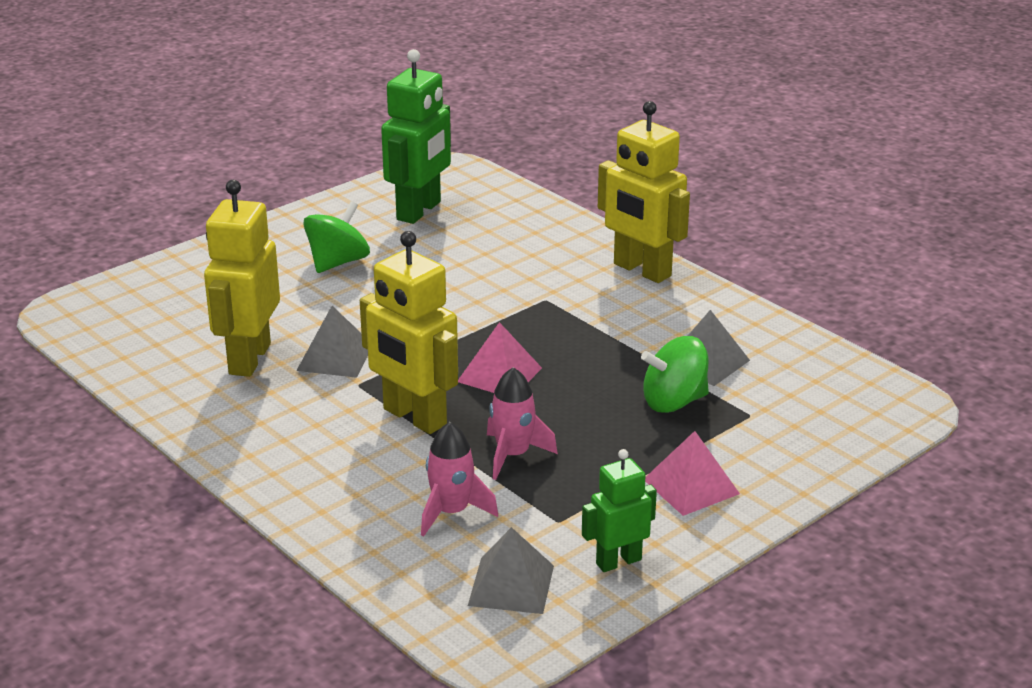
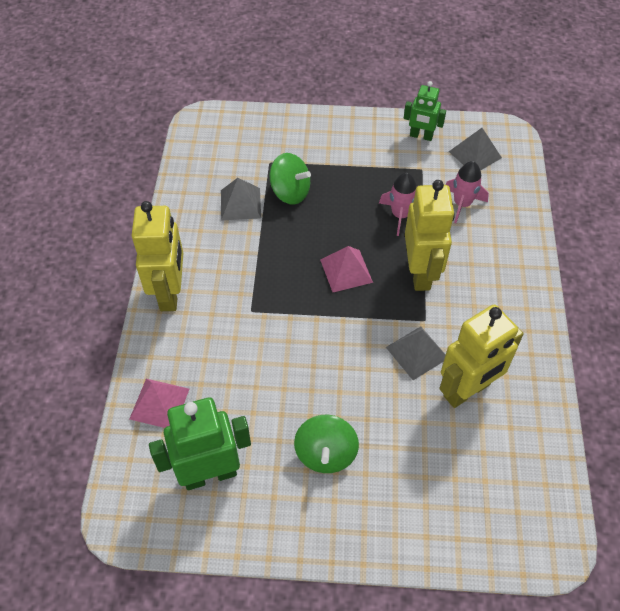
camera: 135 degrees left, 25 degrees up
(338, 262) = (326, 453): green spinning top -> green spinning top turned 75 degrees counterclockwise
(690, 486) = (347, 147): pink pyramid -> pink pyramid (159, 403)

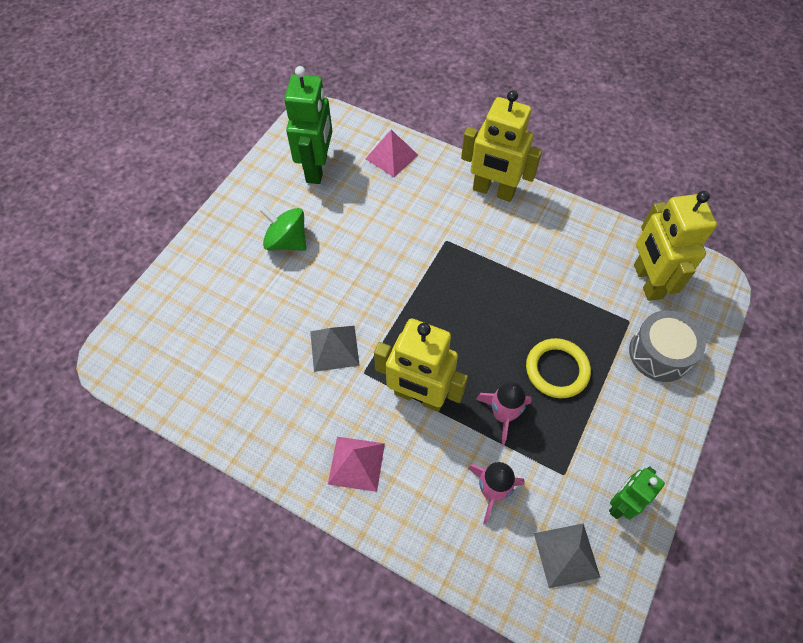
camera: 115 degrees right, 5 degrees up
(240, 204) = (578, 275): grey pyramid -> none
(290, 139) = (659, 353): none -> grey drum
(290, 192) = (577, 323): green spinning top -> none
(341, 194) = (557, 370): none -> yellow ring
(346, 270) = (454, 331): pink pyramid -> pink pyramid (356, 463)
(467, 390) = (274, 369): yellow robot -> yellow robot (647, 281)

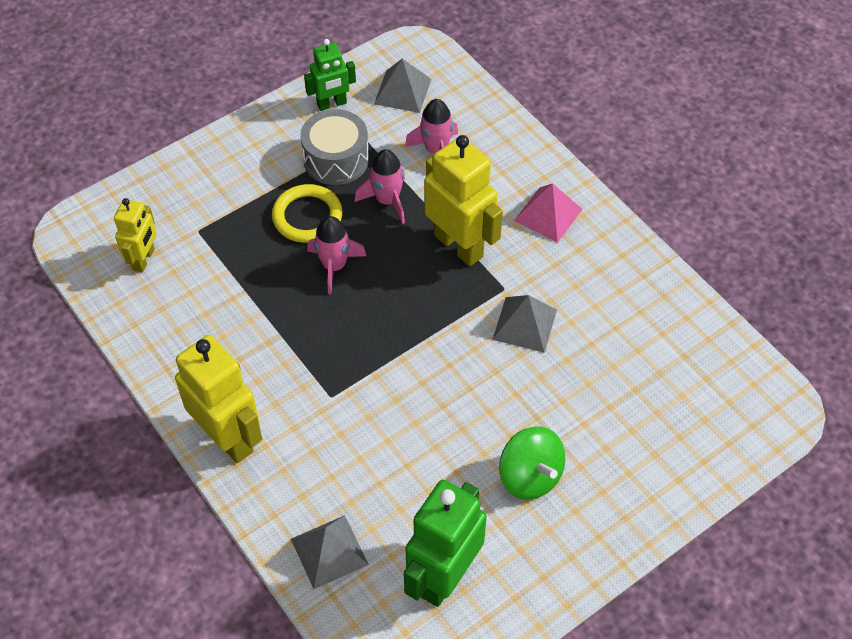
camera: 155 degrees left, 5 degrees down
(391, 156) = (329, 551): pink pyramid -> grey pyramid
(506, 335) = (334, 266): none -> pink rocket
(647, 281) = (144, 259): yellow robot -> yellow robot, size x0.58
(659, 353) = (196, 192): grey drum -> grey drum (336, 159)

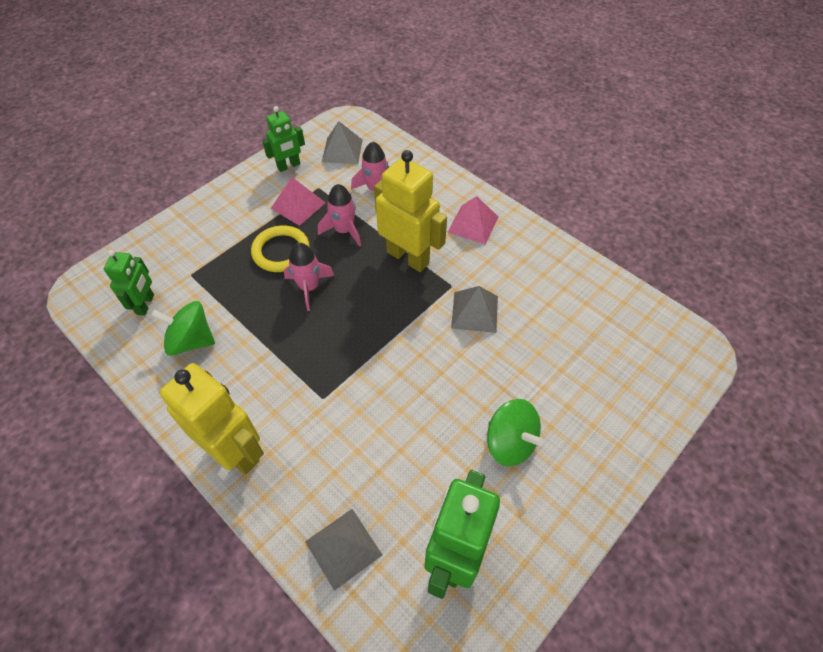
camera: 10 degrees left, 0 degrees up
(144, 259) = (145, 304): yellow robot -> green robot
(192, 310) = (191, 341): none -> green spinning top
(336, 159) = (298, 205): grey drum -> pink pyramid

